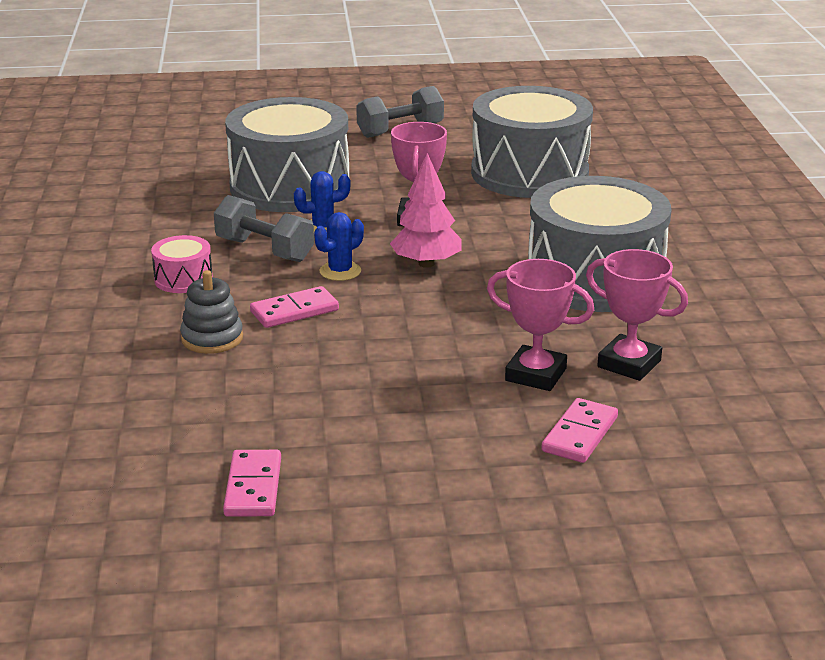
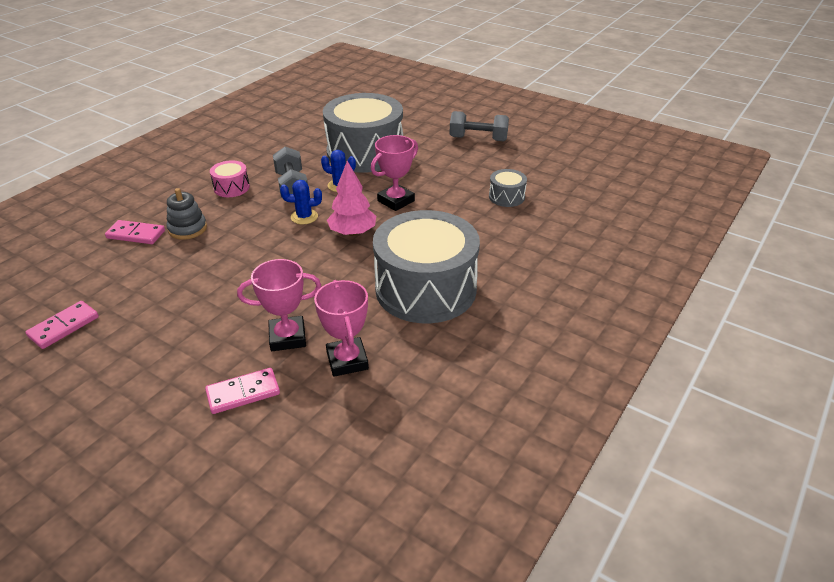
camera: 40 degrees right, 10 degrees up
(294, 311) = (245, 231): pink domino -> pink domino (136, 234)
(529, 173) = (506, 197): grey drum -> grey drum, size x0.42
(535, 374) = (287, 337): pink trophy -> pink trophy turned 75 degrees counterclockwise

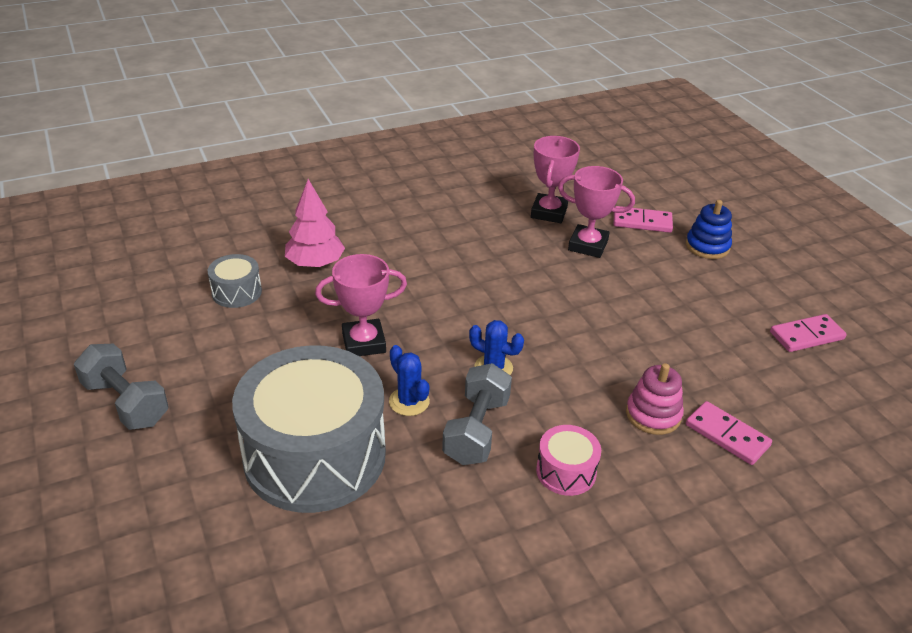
camera: 150 degrees left, 0 degrees up
(163, 390) = (707, 246): none -> blue stacking toy
(187, 229) = (653, 414): grey stacking toy -> pink stacking toy
(353, 232) = (453, 321): pink tree -> pink tree (315, 264)
(426, 289) = (436, 236): grey drum -> none

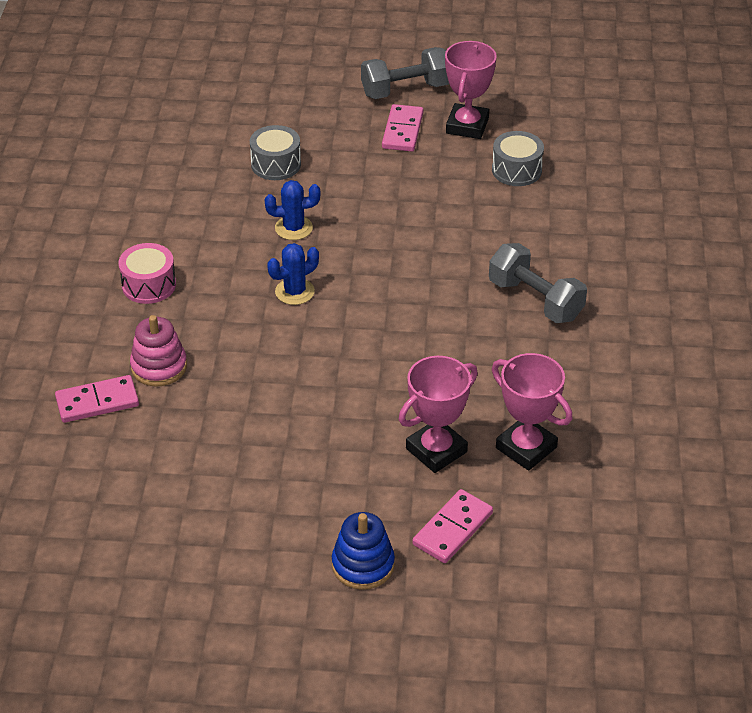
camera: 120 degrees right, 5 degrees up
(315, 264) = (533, 229): pink tree -> none
(315, 455) = (276, 164): grey drum -> grey drum, size x0.42
(364, 343) = (388, 225): pink trophy -> pink trophy (467, 126)
(476, 430) = (231, 253): grey dumbbell -> grey dumbbell (535, 300)
(806, 336) = (157, 551): pink domino -> pink domino (402, 131)

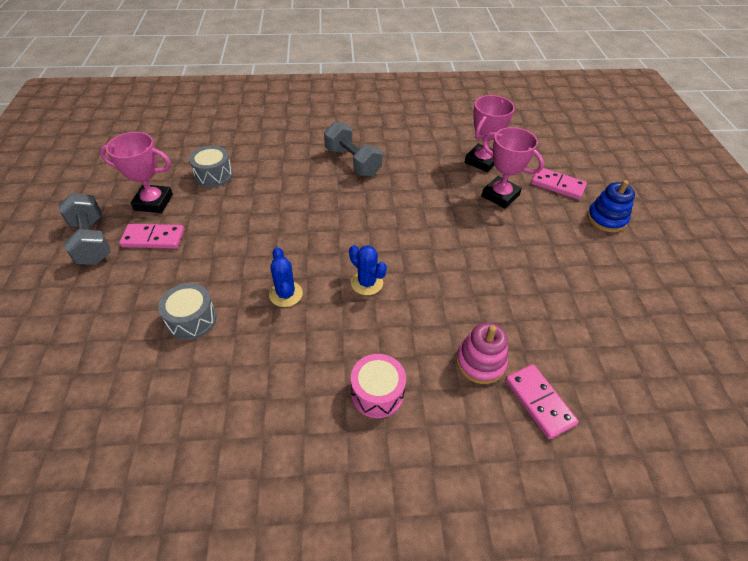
camera: 100 degrees left, 5 degrees up
(535, 300) = (352, 162): grey dumbbell -> grey dumbbell turned 75 degrees counterclockwise

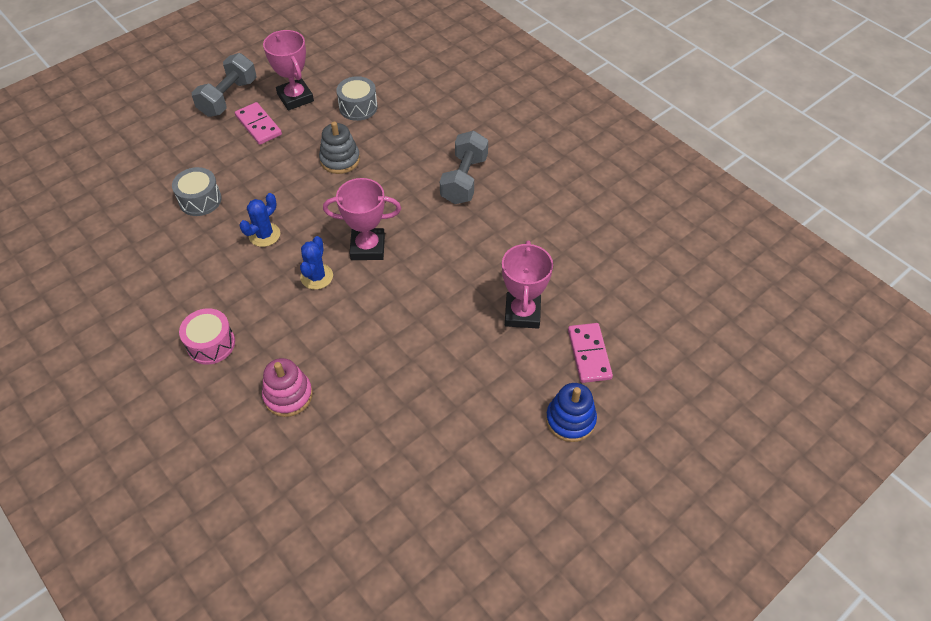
camera: 55 degrees right, 5 degrees up
(256, 210) = (340, 160): none -> grey stacking toy
(481, 161) = (566, 273): pink trophy -> pink trophy (367, 247)
(539, 402) = (275, 454): pink domino -> none

